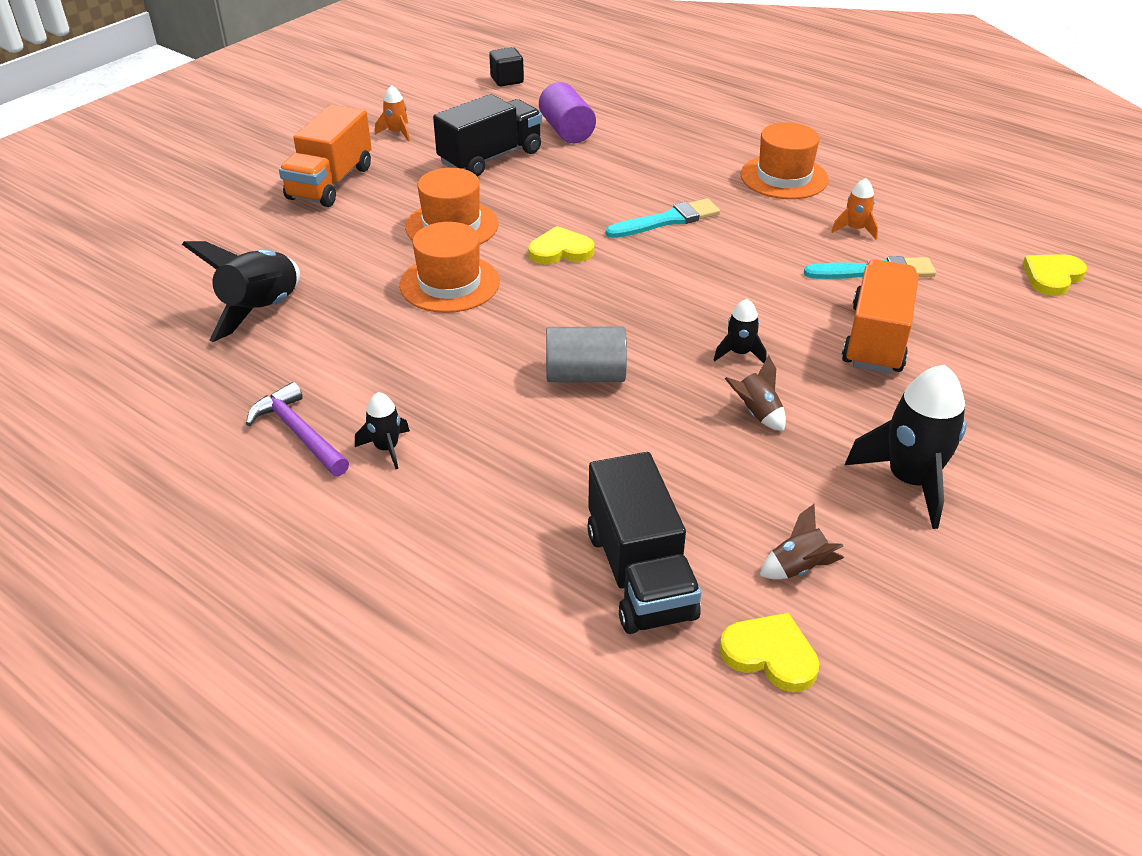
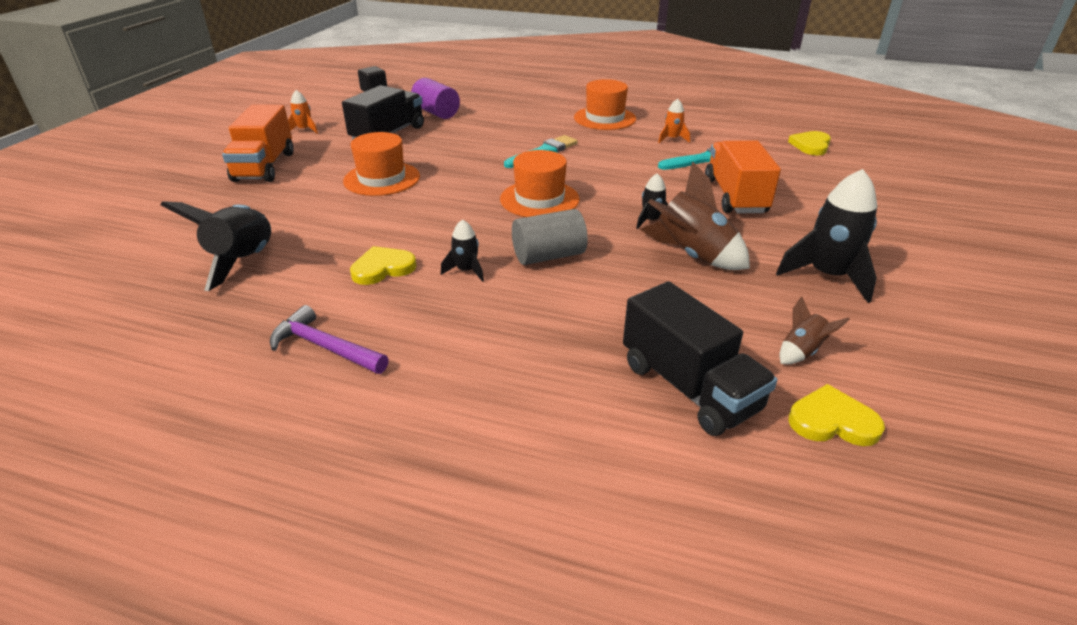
camera: 20 degrees left, 5 degrees down
(387, 448) = (414, 341): black rocket -> black rocket (466, 271)
(449, 283) = (402, 215): orange hat -> orange hat (539, 199)
(560, 250) = (477, 181): yellow heart -> yellow heart (383, 268)
(756, 413) = (691, 255): brown rocket -> brown rocket, size x1.95

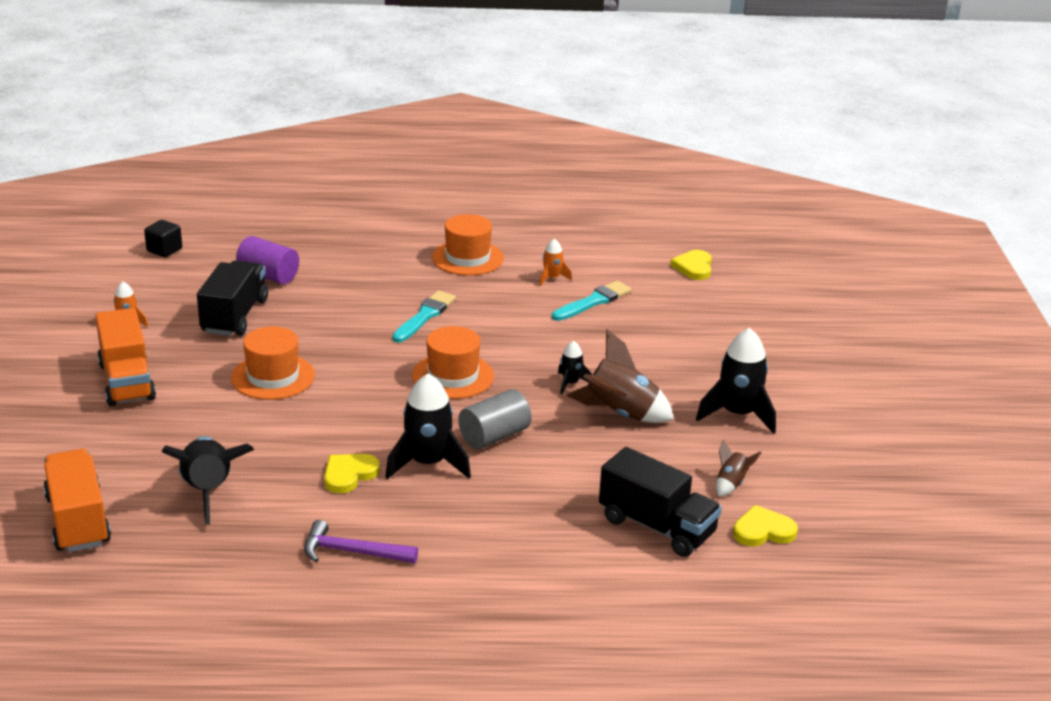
camera: 20 degrees left, 5 degrees down
(466, 271) = (428, 463): black rocket -> black rocket, size x1.95
(735, 196) = (638, 343): orange truck -> orange truck (78, 520)

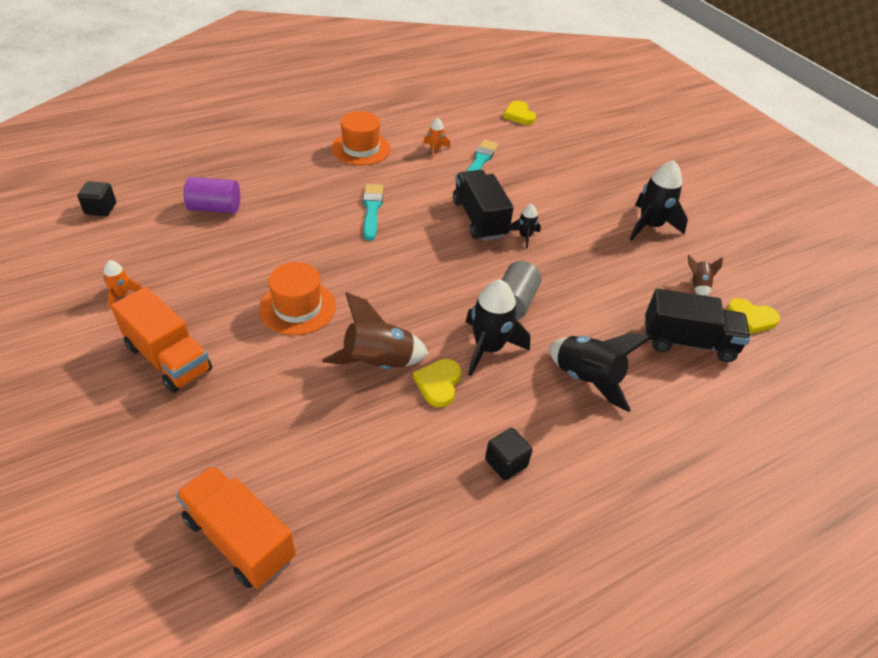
camera: 30 degrees left, 15 degrees up
(209, 491) = (336, 450): black rocket -> black rocket (587, 379)
(235, 316) = (217, 257): black truck -> black truck (479, 219)
(352, 552) = (506, 463): purple hammer -> black cube
(453, 376) = (438, 258): orange hat -> none
(620, 414) = (579, 252): brown rocket -> brown rocket (378, 363)
(763, 531) = (751, 318): yellow heart -> yellow heart turned 120 degrees counterclockwise

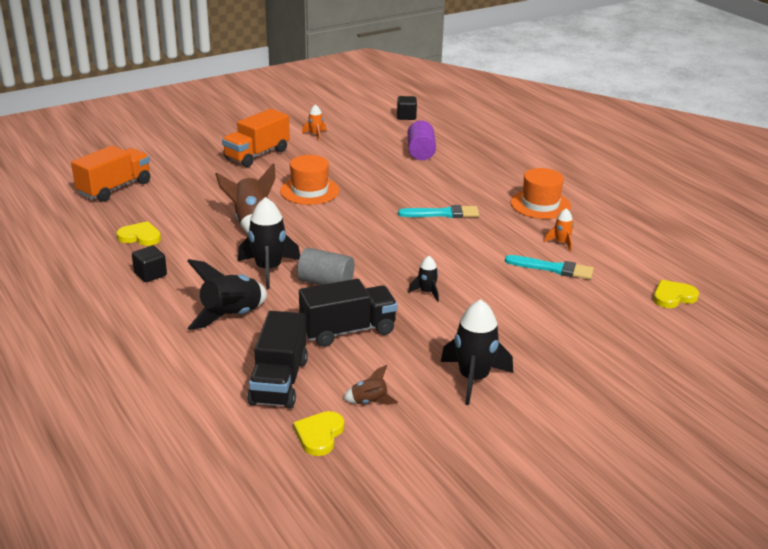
camera: 90 degrees right, 15 degrees down
(438, 383) = (230, 247): yellow heart -> yellow heart (140, 237)
(479, 219) = (447, 267): black truck -> black truck (348, 330)

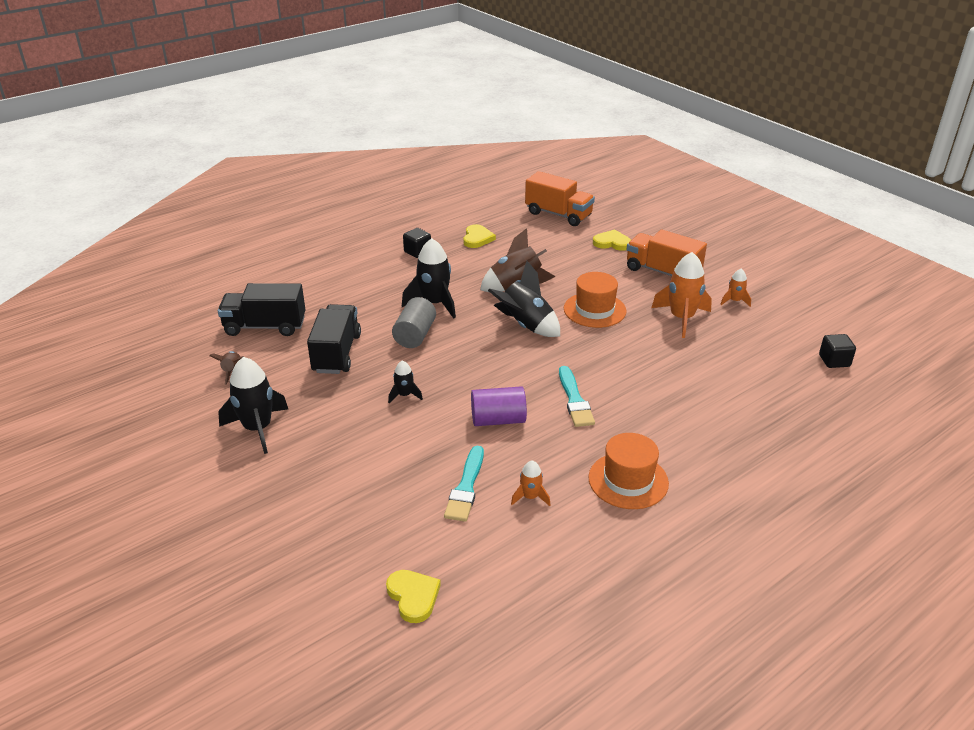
camera: 85 degrees right, 5 degrees up
(231, 316) = (357, 295): black rocket -> black rocket (525, 325)
(319, 435) = (195, 351): yellow heart -> yellow heart (612, 243)
(335, 158) = (681, 318): none -> orange rocket
(348, 330) = (336, 353): black truck -> black truck turned 150 degrees counterclockwise
(420, 152) = (731, 377): purple cylinder -> purple cylinder (498, 420)

